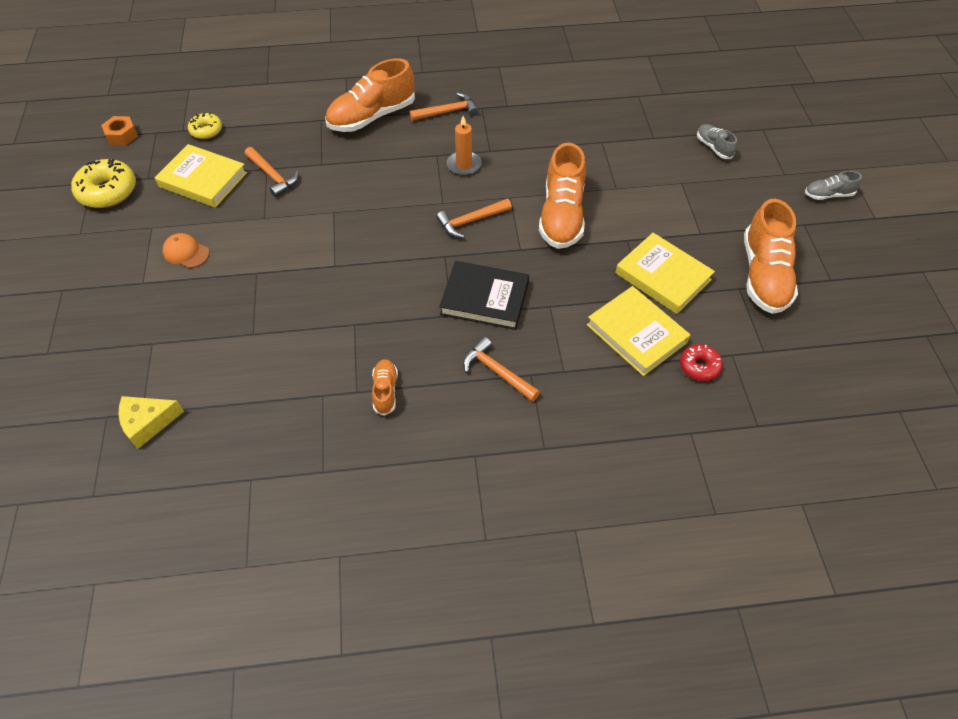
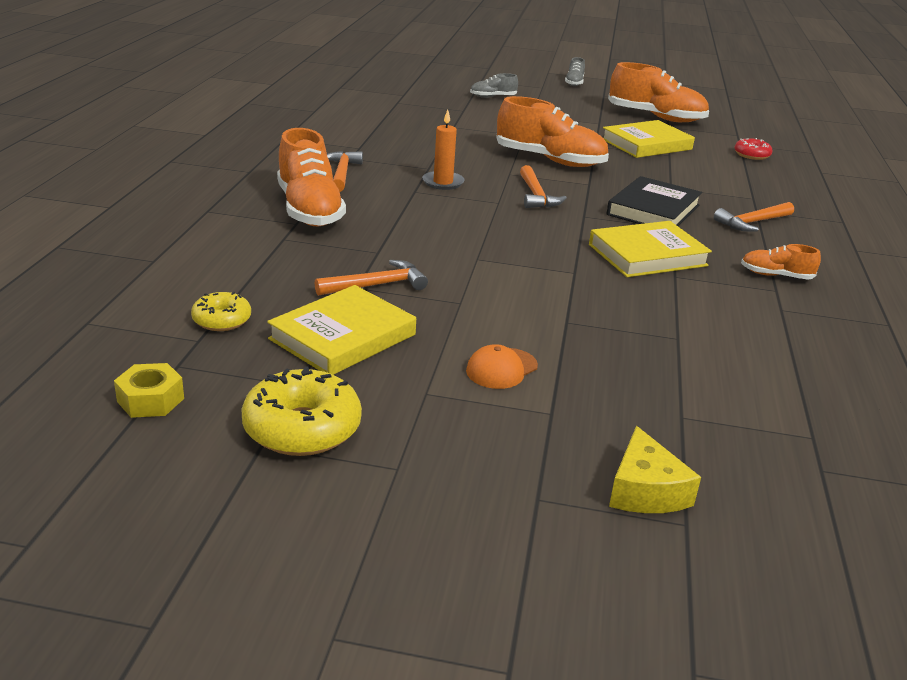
camera: 75 degrees left, 25 degrees down
(122, 135) = (150, 400): orange nut -> yellow nut
(148, 423) = (831, 434): yellow cheese -> yellow cheese (645, 490)
(636, 334) = (712, 166): yellow book -> yellow book (647, 255)

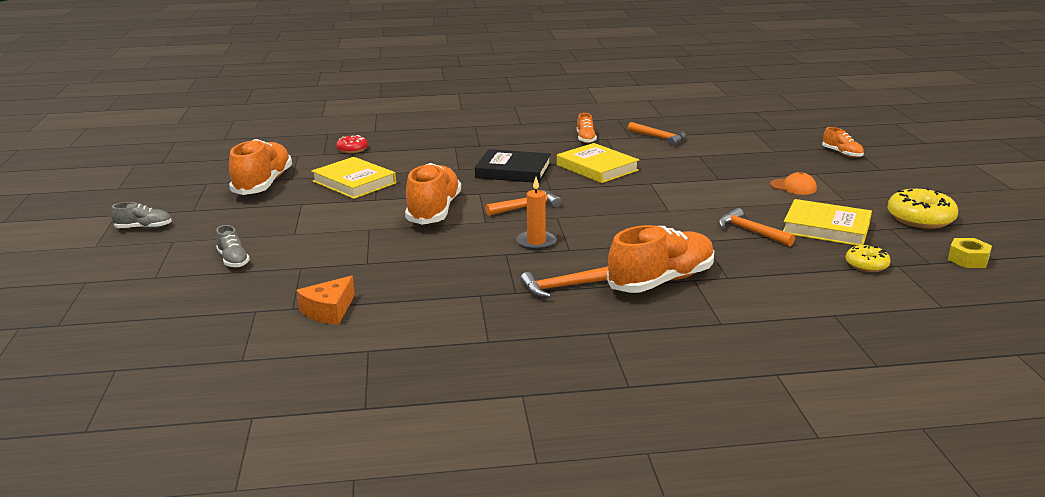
camera: 105 degrees left, 5 degrees down
(383, 109) = (329, 310): none -> orange cheese
(645, 490) = (842, 153): yellow cheese -> orange shoe
(752, 222) = (504, 145): orange hammer -> orange hammer (659, 138)

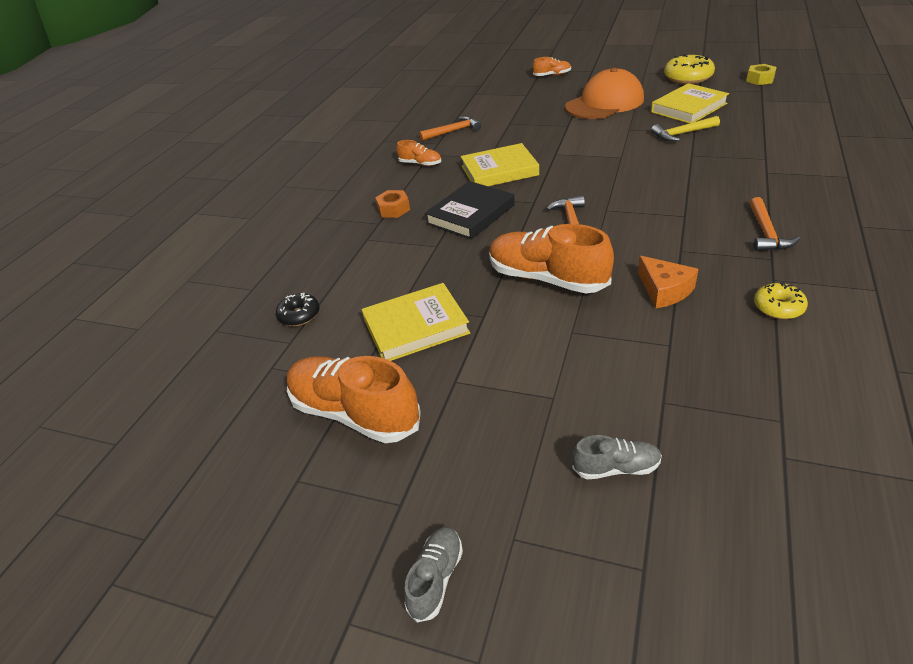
camera: 60 degrees left, 15 degrees up
(329, 310) = (794, 390): orange cheese -> orange cheese (664, 290)
(352, 149) = (299, 315): red donut -> black donut
(503, 145) = (393, 209): none -> orange nut
(536, 242) = (660, 230): orange candle -> none
(661, 281) = (765, 185): orange shoe -> none
(751, 231) = (682, 134): orange hammer -> yellow hammer
(793, 187) = (604, 103): orange cap -> orange cap, size x2.26
(866, 265) = (759, 109): yellow donut -> yellow donut (778, 307)

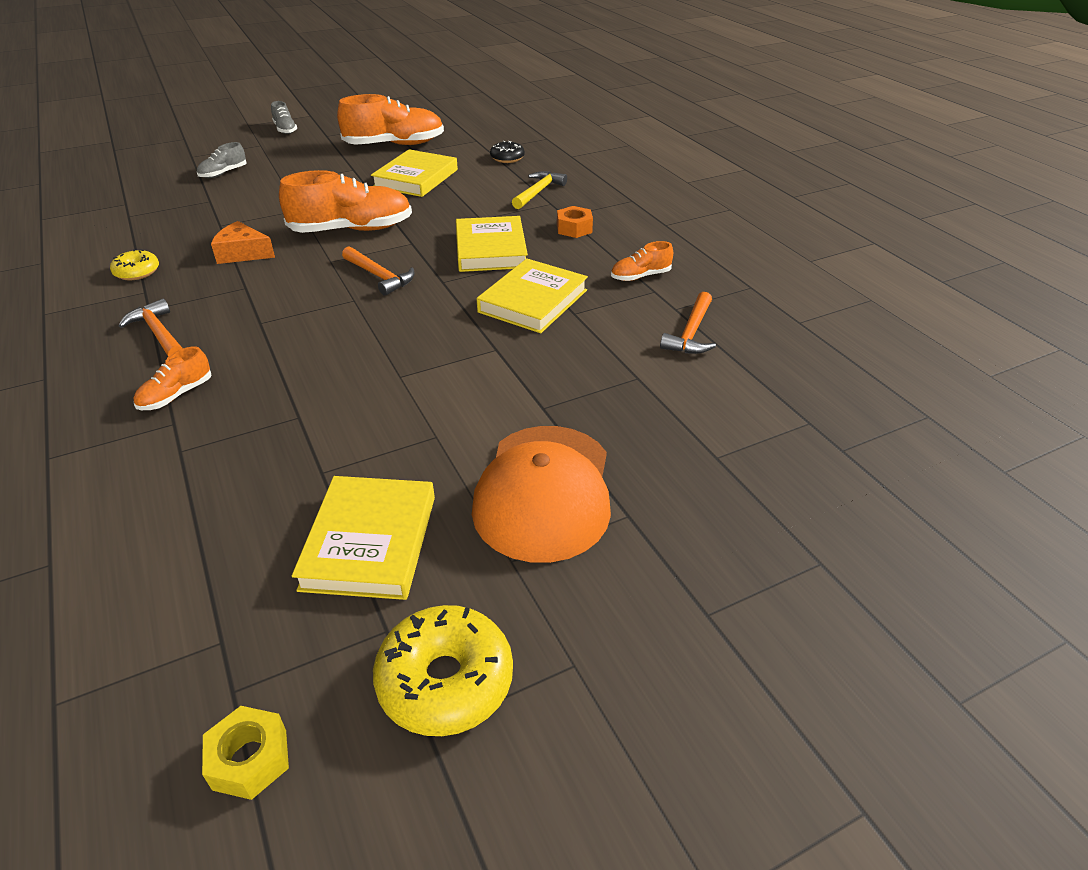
camera: 130 degrees right, 0 degrees up
(470, 214) = (491, 249): black book -> yellow book
(552, 75) = (765, 549): orange shoe -> orange shoe (176, 395)
(682, 134) = (338, 459): yellow hammer -> yellow hammer (538, 192)

